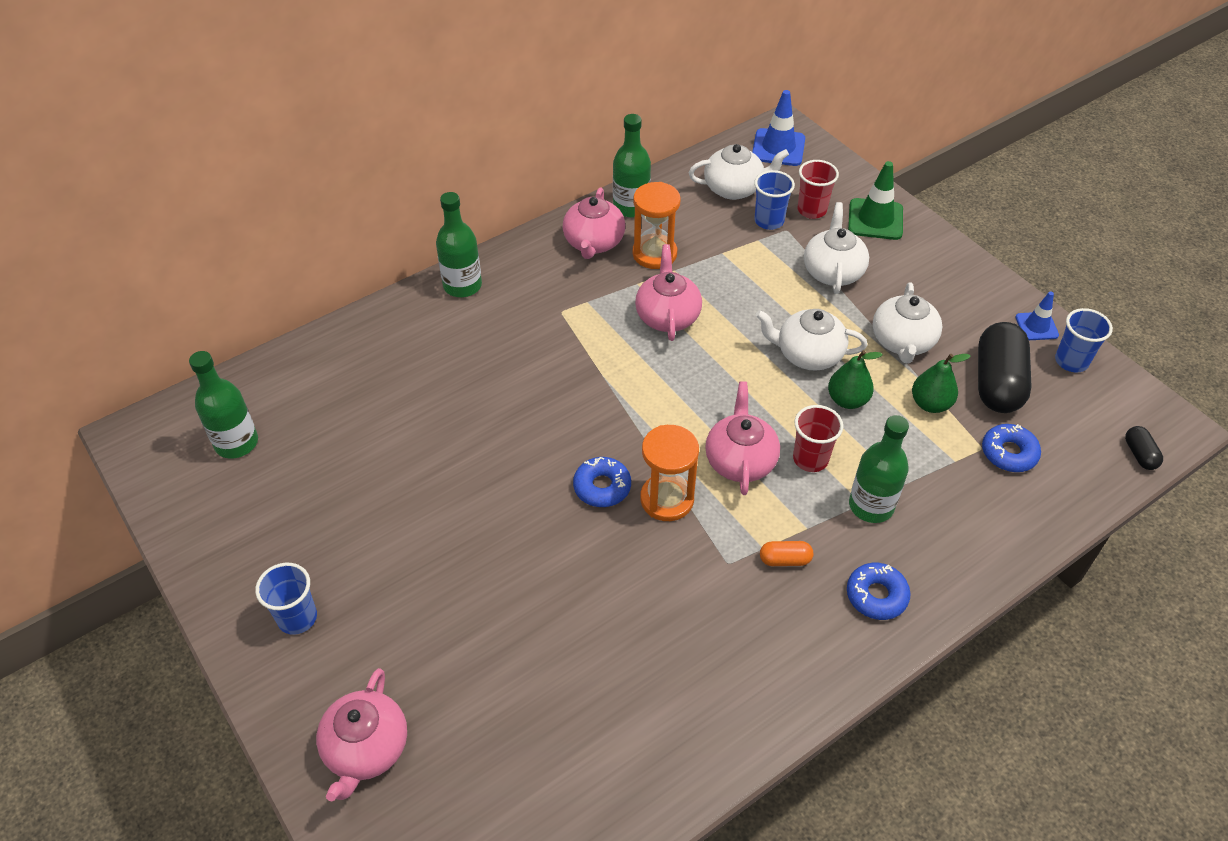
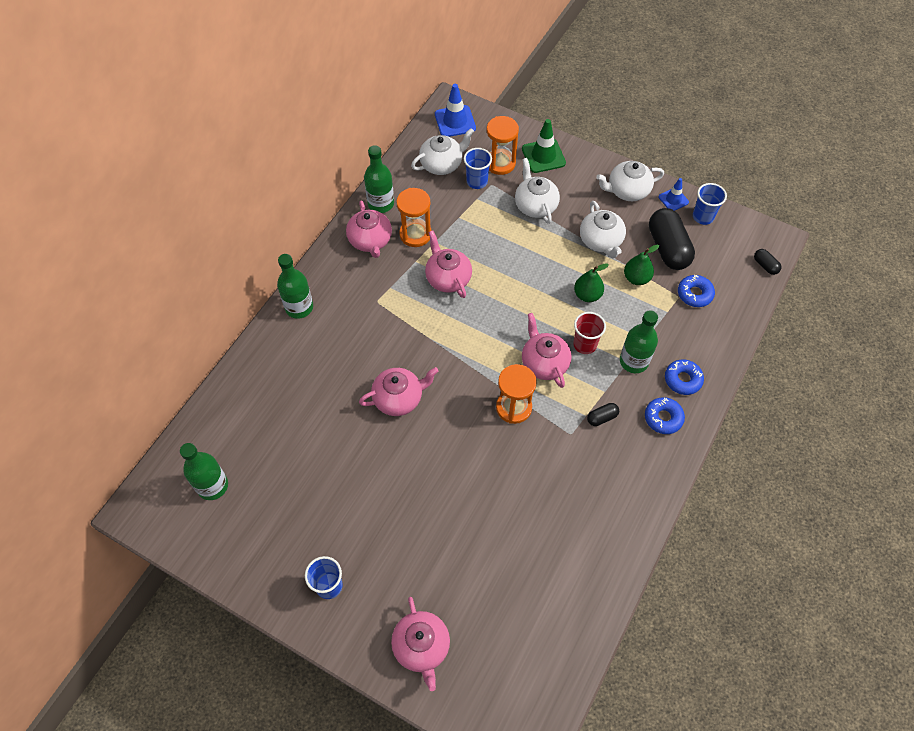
camera: 25 degrees left, 10 degrees up
(521, 431) = (399, 398): none -> pink teapot
(602, 487) = (470, 416): blue donut -> blue donut (682, 379)
(785, 560) = (602, 417): orange capsule -> black capsule
(808, 354) = (549, 272): white teapot -> white teapot (627, 191)
(811, 210) = (500, 163): red cup -> orange hourglass

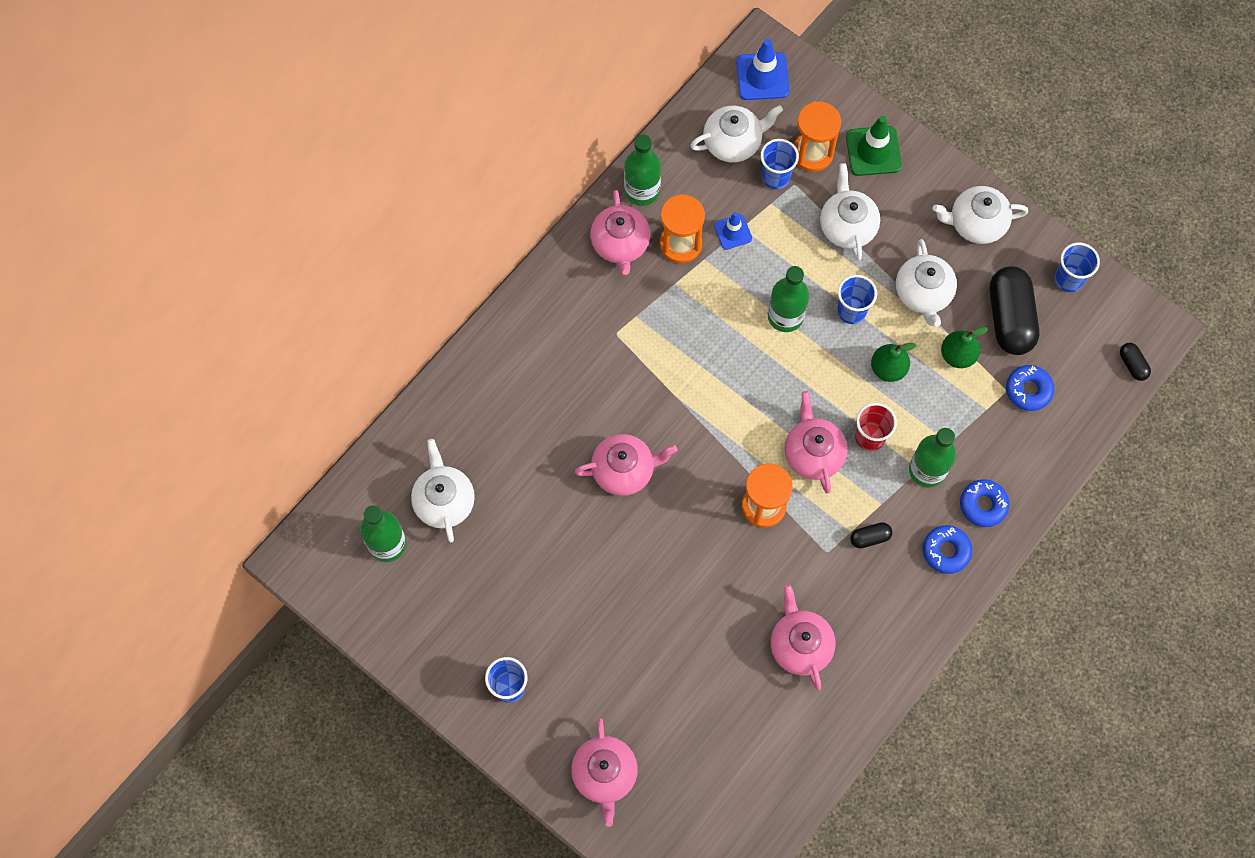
camera: 10 degrees right, 10 degrees up
(256, 444) = (444, 501): none -> white teapot
(299, 307) = (516, 326): green bottle -> green bottle (785, 316)
(448, 278) = (712, 315): pink teapot -> pink teapot (800, 645)
(551, 260) = (851, 311): none -> blue cup
(673, 199) = (1035, 247): blue traffic cone -> blue traffic cone (733, 232)

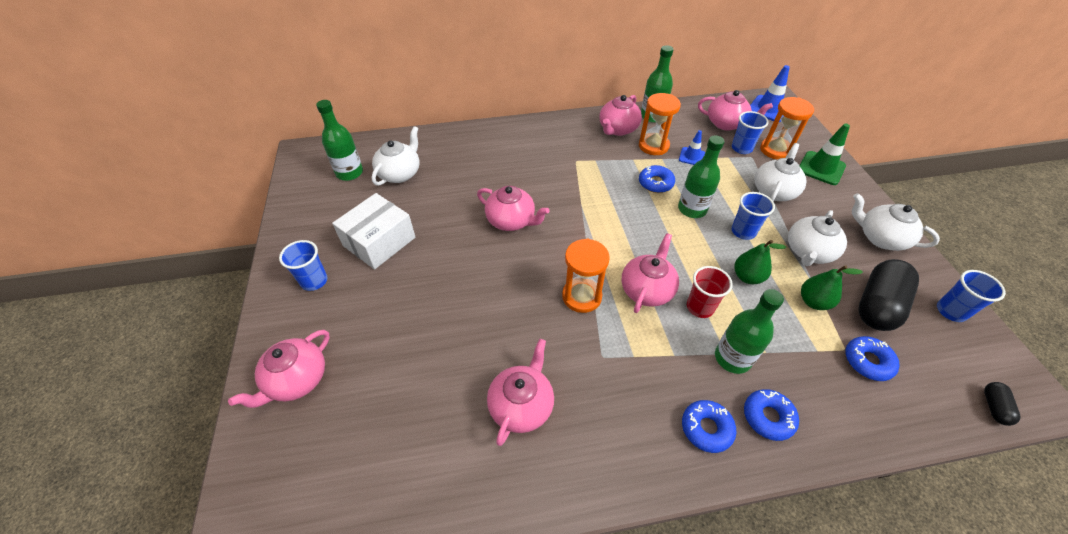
camera: 40 degrees right, 20 degrees down
(520, 598) = (379, 241): none -> white box
(724, 304) = (655, 183): none -> blue donut
(733, 142) = (726, 124): white teapot -> pink teapot
(870, 537) = (646, 371): black capsule -> none

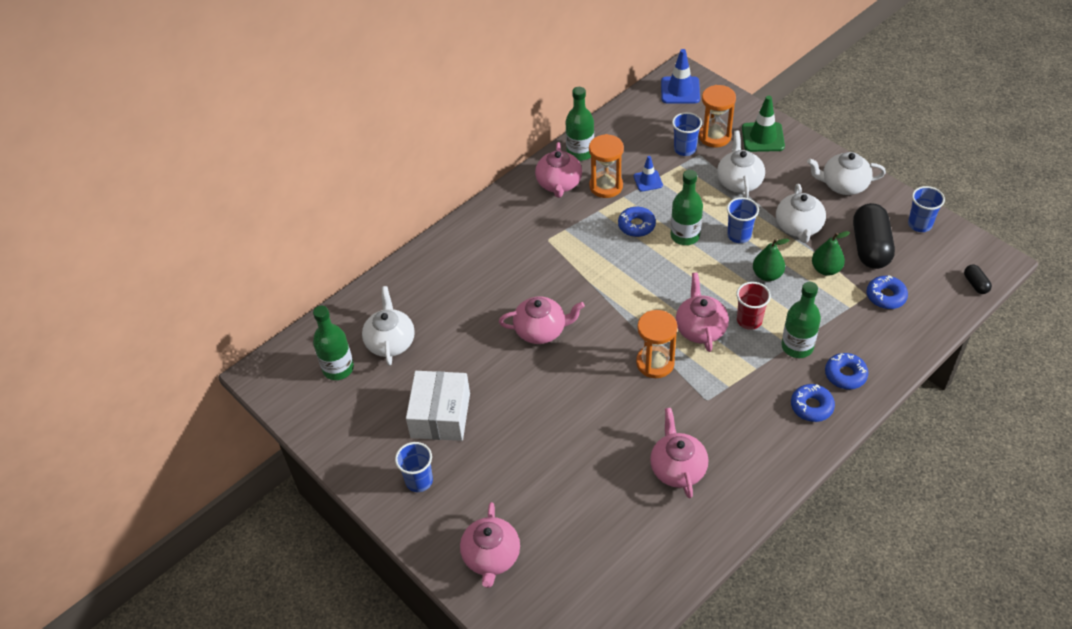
camera: 30 degrees left, 0 degrees up
(726, 124) = (654, 127): pink teapot -> none

